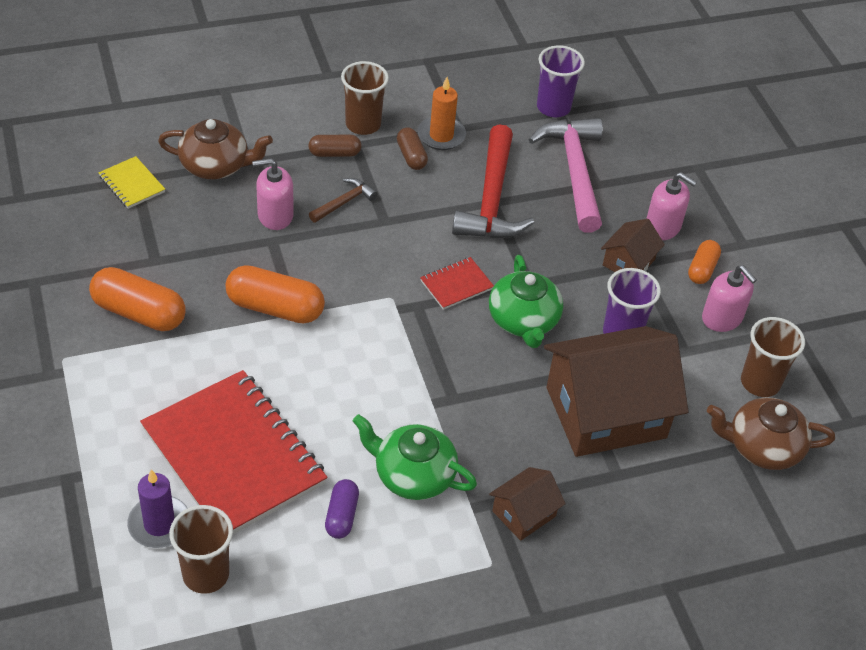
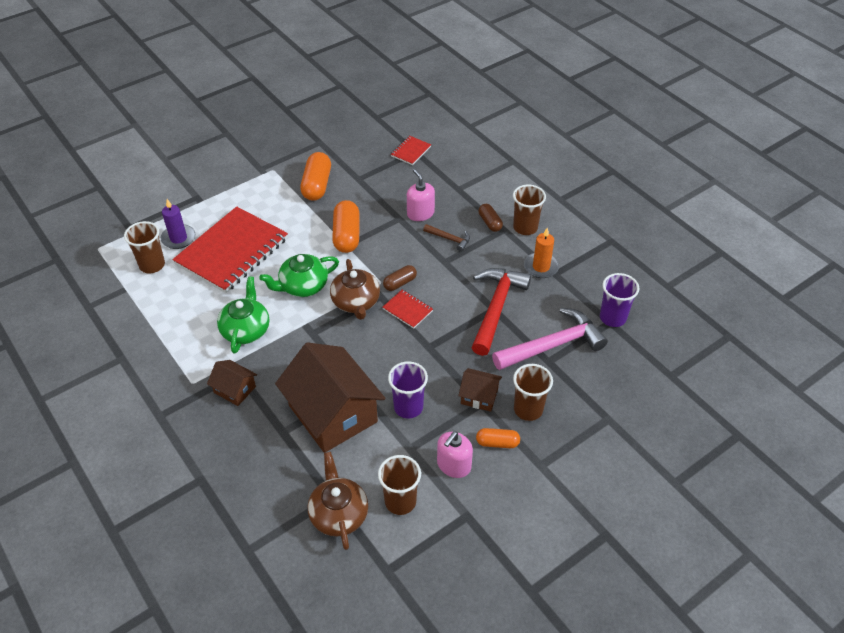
camera: 75 degrees right, 0 degrees up
(132, 184) = (411, 151): yellow notebook -> red notebook
(216, 165) = (446, 177): brown teapot -> brown teapot (356, 302)
(341, 516) = (206, 307): purple capsule -> none
(411, 156) = (511, 258): brown capsule -> brown capsule (400, 283)
(492, 199) = (496, 308): red hammer -> red hammer turned 120 degrees clockwise
(523, 321) = (393, 351): green teapot -> green teapot (303, 286)
(663, 227) = (528, 409): pink soap dispenser -> brown cup

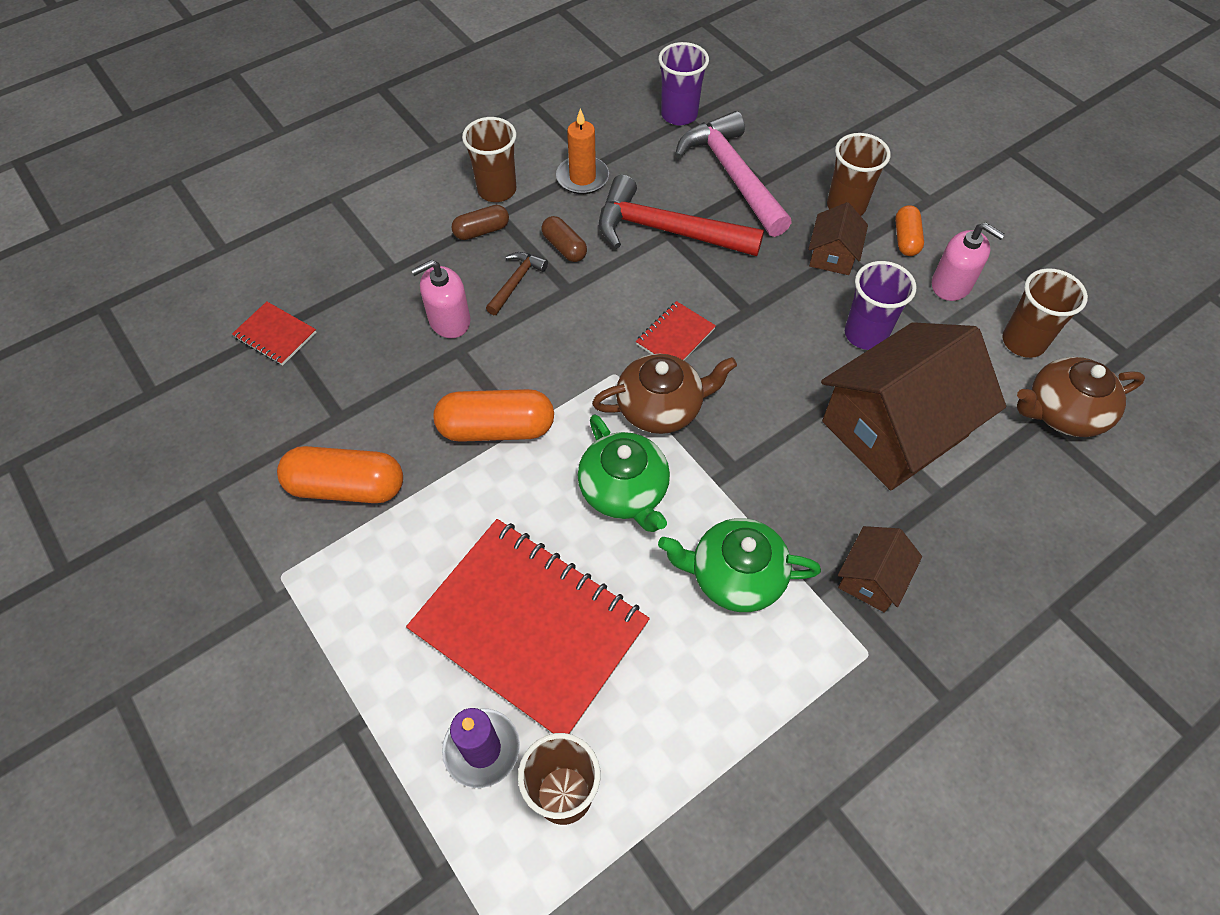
camera: 90 degrees left, 10 degrees up
(400, 283) = (616, 347): brown capsule -> brown capsule (564, 247)

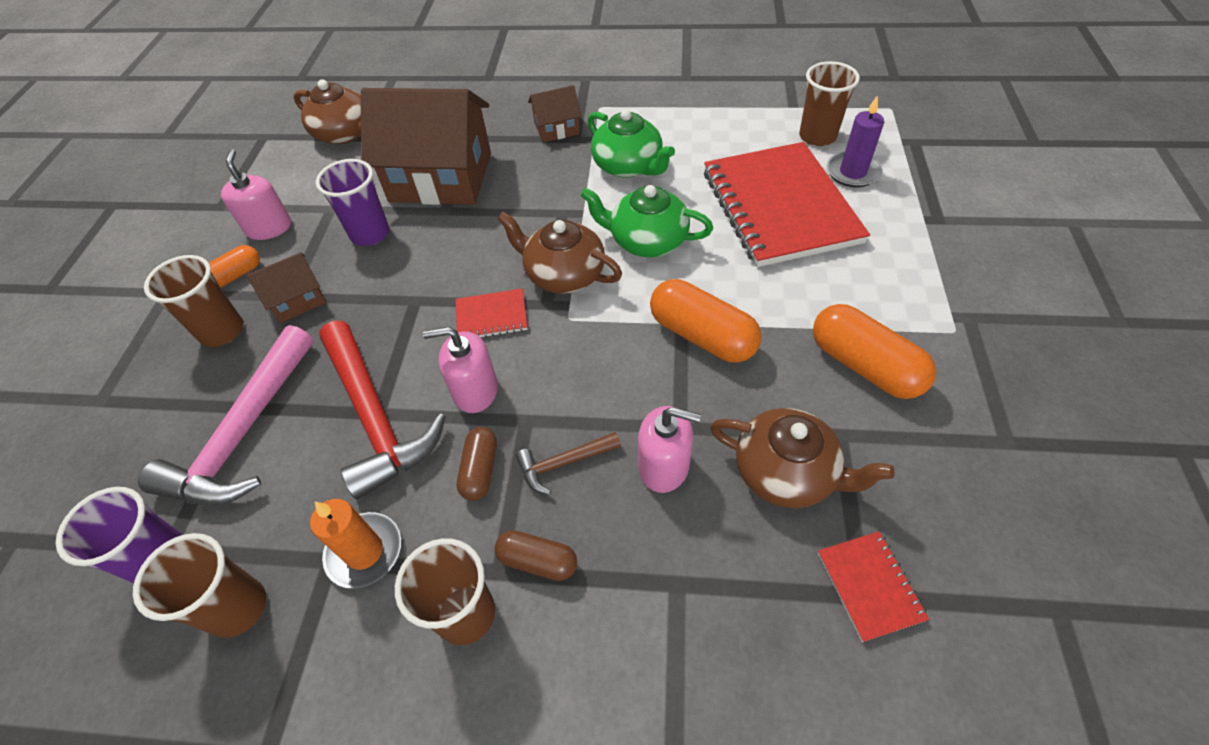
camera: 135 degrees left, 5 degrees down
(363, 367) = (786, 472): none -> brown teapot
(623, 284) = (475, 390): none -> pink soap dispenser
(624, 491) = (647, 240): green teapot -> green teapot turned 90 degrees counterclockwise
(1023, 342) = (297, 173): brown cup -> brown cup (238, 608)

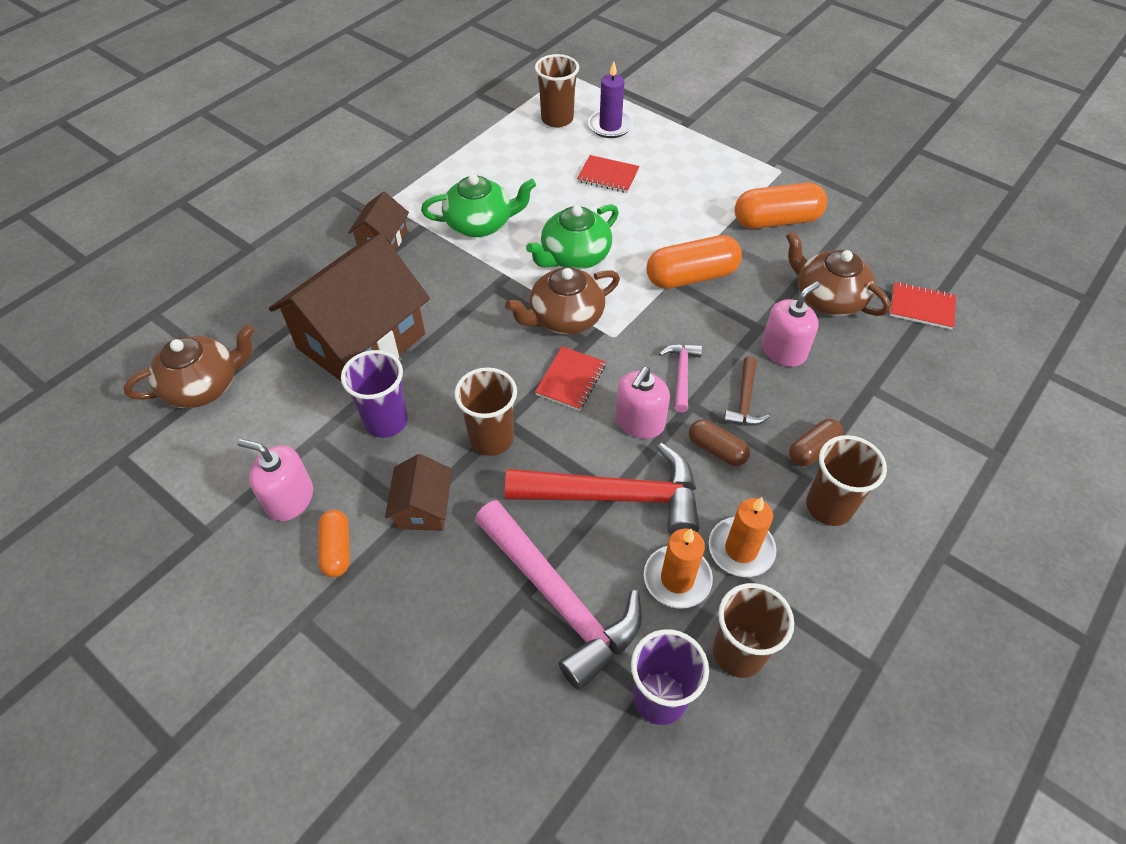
camera: 60 degrees left, 0 degrees up
(222, 331) = (409, 583): brown cup -> brown cup (491, 438)
(304, 512) = (677, 579): none -> orange candle
(560, 393) = (681, 374): none -> pink hammer
(779, 207) = (608, 176): red notebook -> red notebook, size x0.42
(786, 472) = (828, 298): brown teapot -> brown teapot turned 105 degrees counterclockwise

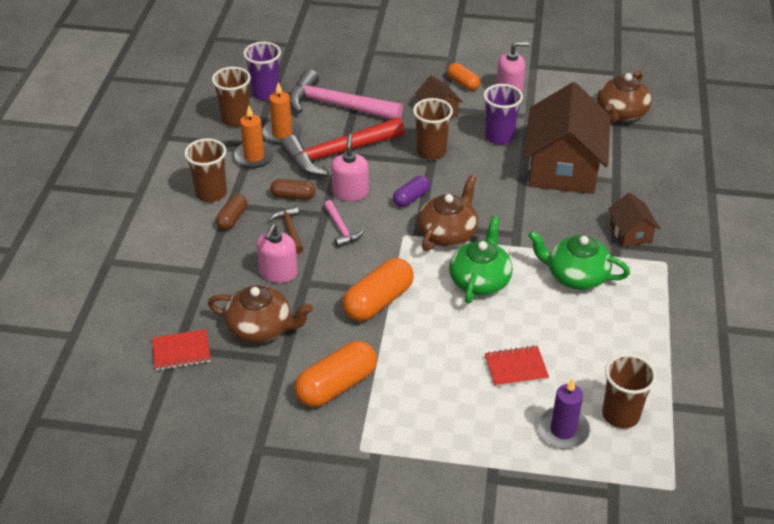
camera: 150 degrees right, 10 degrees down
(480, 224) = (575, 276): green teapot -> green teapot turned 60 degrees clockwise
(570, 380) = (411, 198): red notebook -> purple capsule

